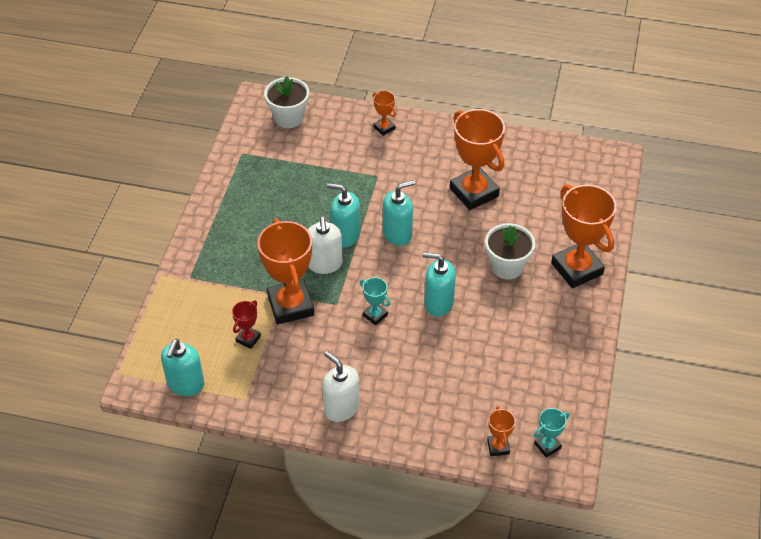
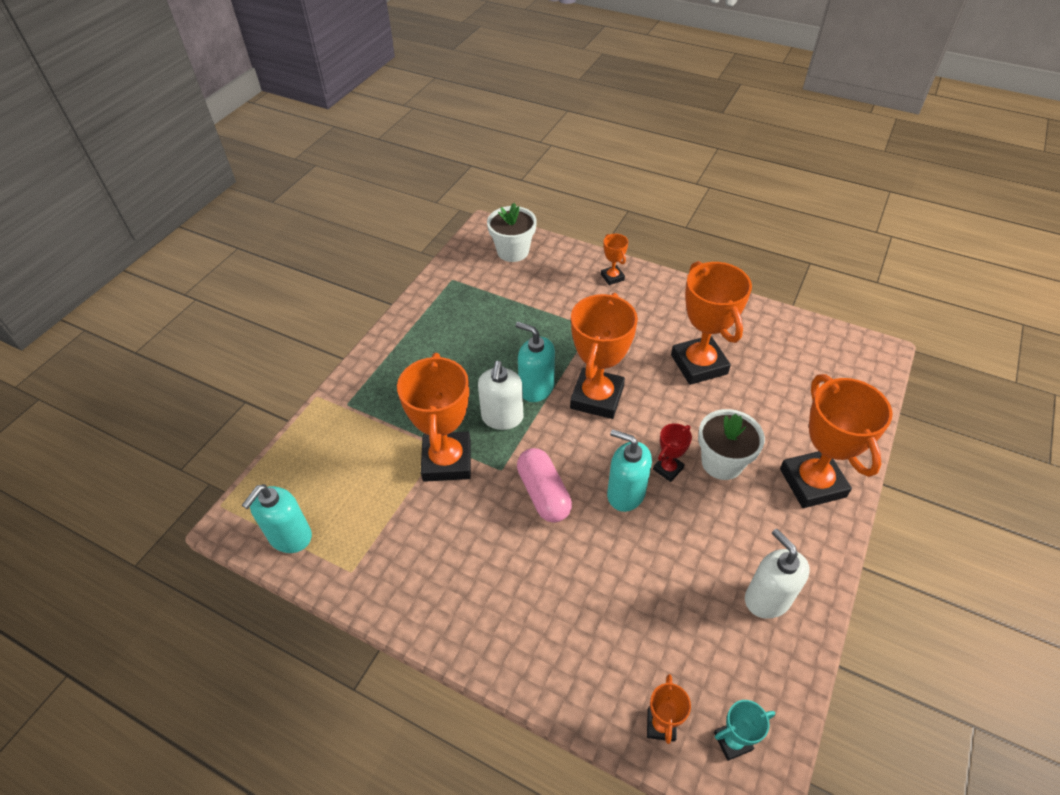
camera: 15 degrees right, 0 degrees up
(248, 339) = (384, 493): red trophy -> red trophy (668, 469)
(341, 408) = (465, 612): white soap dispenser -> white soap dispenser (767, 598)
(375, 315) = (543, 493): turquoise trophy -> pink capsule
(397, 234) = (597, 397): turquoise soap dispenser -> orange trophy

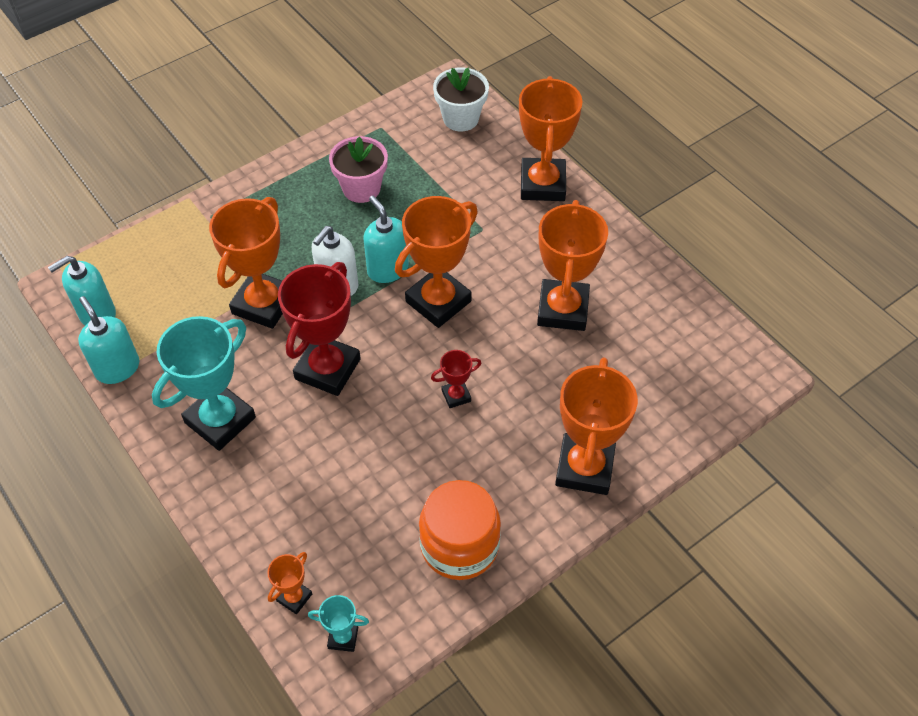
camera: 25 degrees right, 5 degrees up
(469, 332) = (361, 188): none -> pink flower pot
(476, 584) = (220, 420): none -> turquoise trophy
(543, 493) = (328, 369): pink capsule -> red trophy
(612, 277) = (542, 184): orange trophy -> orange trophy, size x2.16
(625, 493) = (400, 401): turquoise soap dispenser -> turquoise soap dispenser (117, 368)
(722, 462) = (511, 412): white flower pot -> none
(767, 598) = (459, 545): white soap dispenser -> orange jar

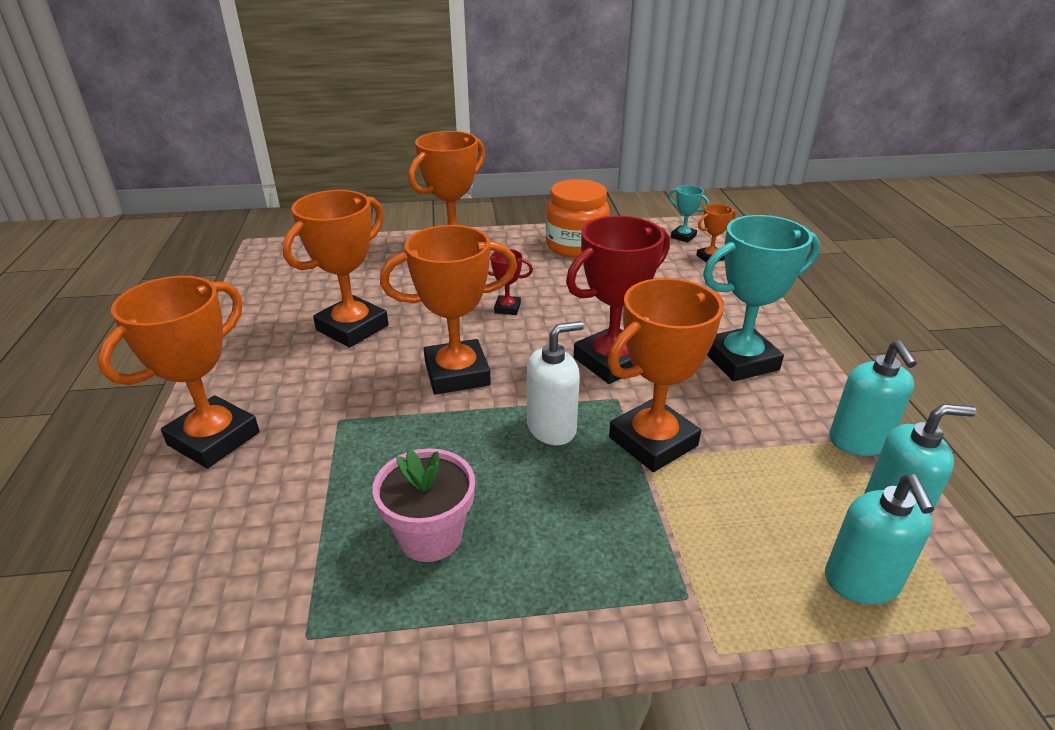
camera: 150 degrees left, 20 degrees down
(387, 269) = (482, 421): turquoise soap dispenser -> turquoise soap dispenser (861, 582)
(461, 118) = (178, 587): white flower pot -> none

